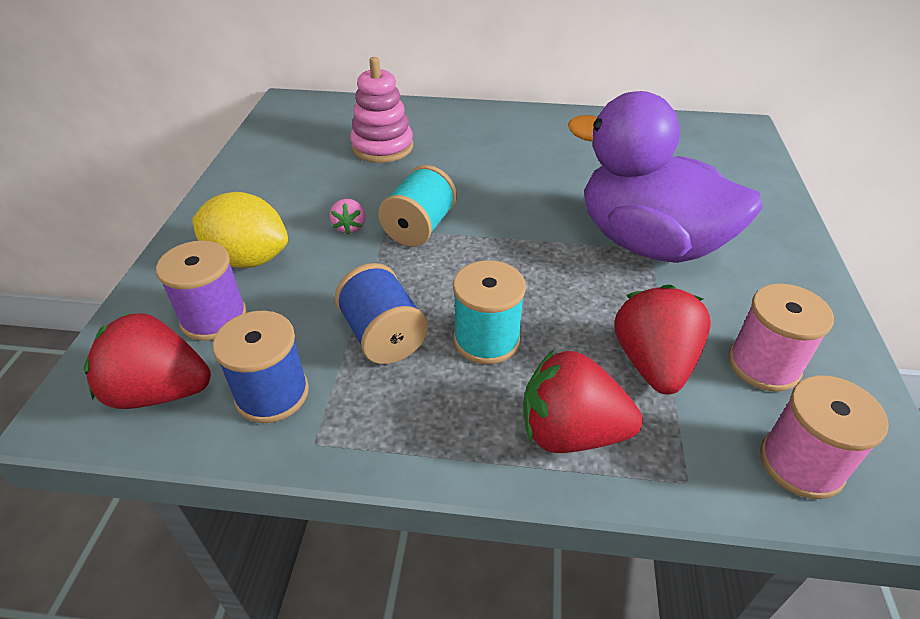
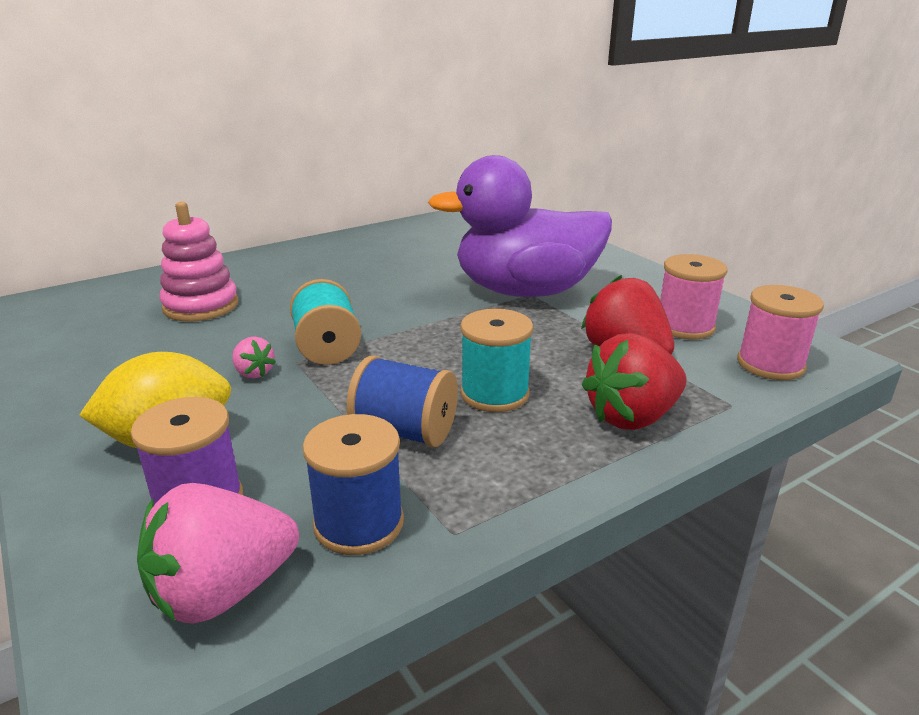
camera: 40 degrees left, 15 degrees down
(160, 391) = (223, 591): red strawberry -> pink strawberry

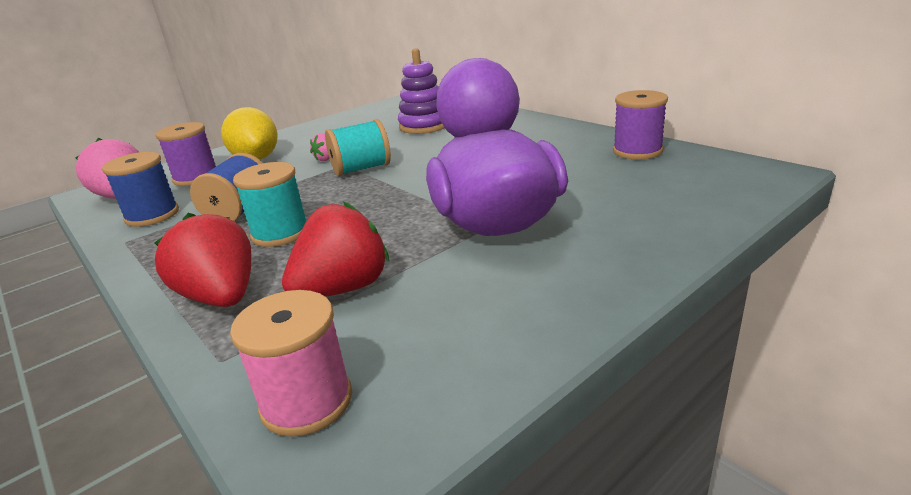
camera: 85 degrees right, 0 degrees up
(201, 306) = (424, 126): pink stacking toy -> purple stacking toy
(416, 231) = (637, 151): none -> purple spool
(684, 326) = (419, 329): pink spool -> none

